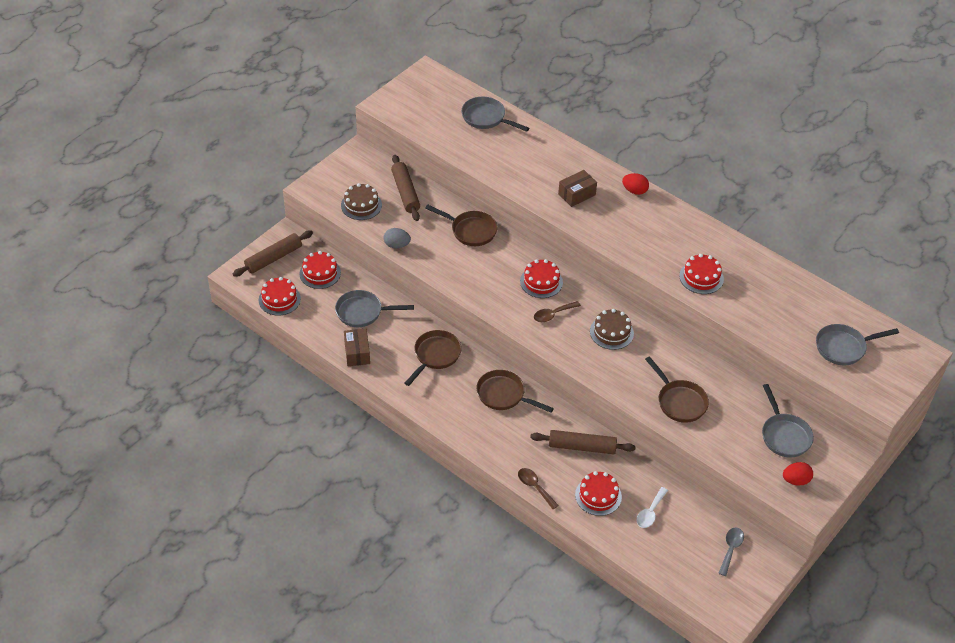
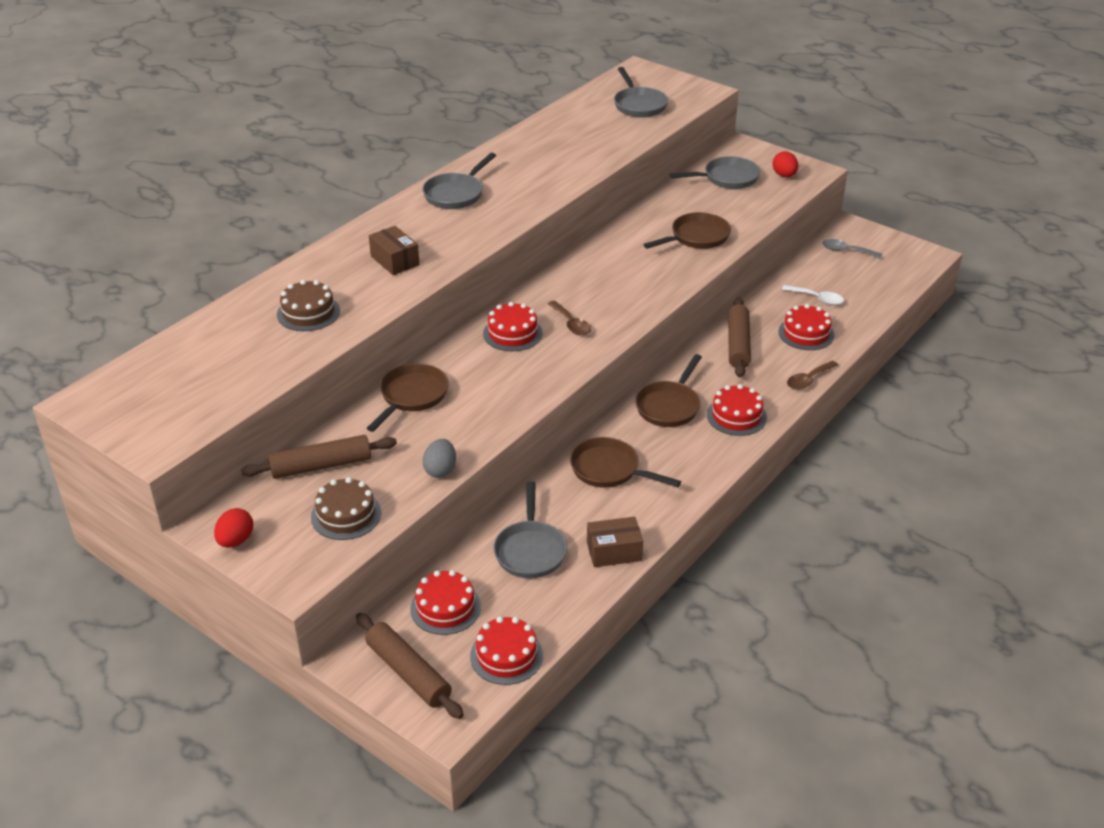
camera: 90 degrees left, 10 degrees down
(486, 118) = (216, 339): grey pan -> grey pan (456, 194)
(611, 332) = (596, 280): brown cake -> brown cake (308, 312)
(634, 191) = (391, 218): red egg -> red egg (236, 540)
(701, 277) = (544, 178): red cake -> red cake (736, 416)

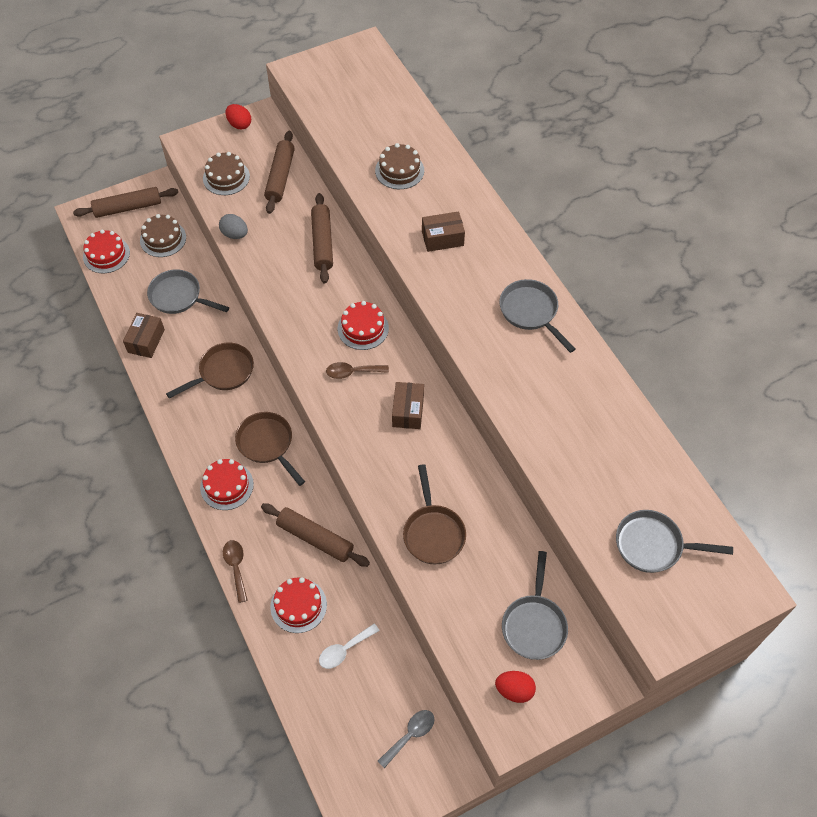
camera: 115 degrees right, 20 degrees up
(411, 396) = (322, 243): brown pan -> brown rolling pin
(445, 607) = (163, 239): red cake -> brown cake
(589, 280) = (408, 411): none -> brown box

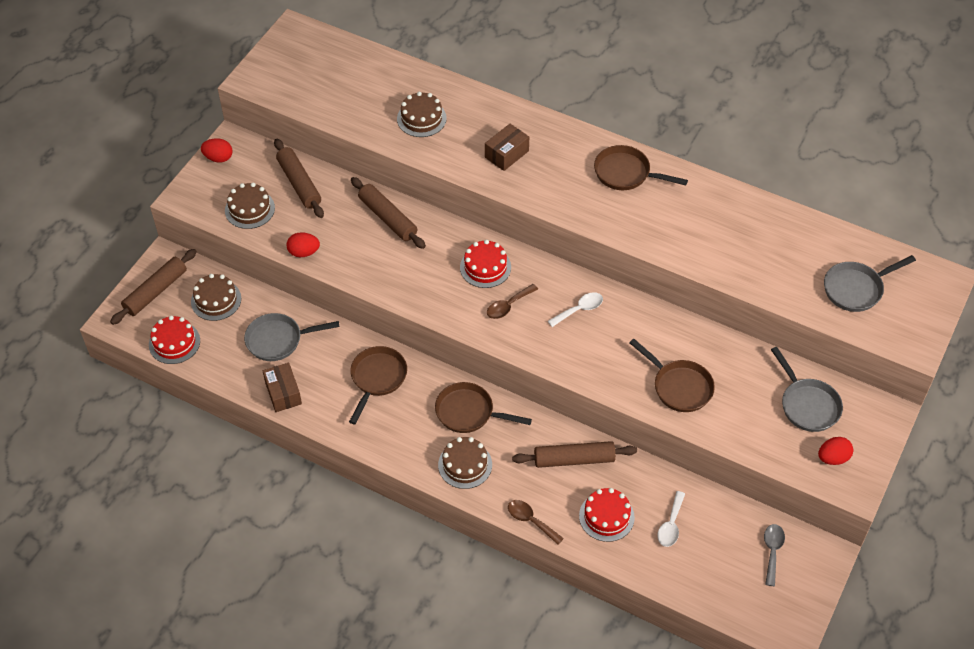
camera: 35 degrees left, 5 degrees down
(227, 486) = (465, 465): red cake -> brown cake
(235, 234) = (304, 252): grey egg -> red egg
(408, 411) = (579, 309): brown box -> white spoon
(531, 312) = (626, 173): grey pan -> brown pan

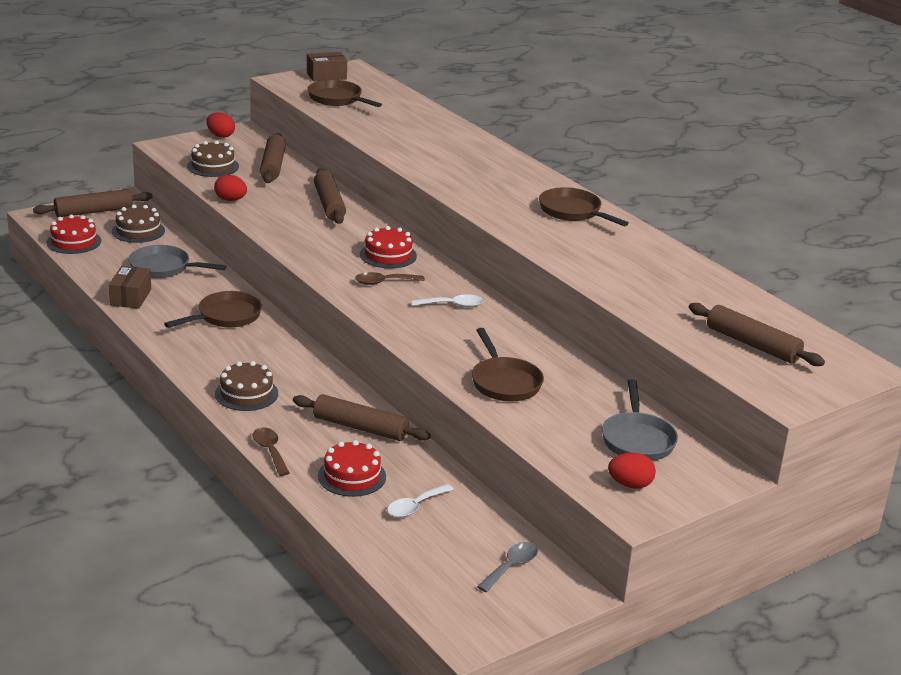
camera: 25 degrees right, 25 degrees down
(421, 118) = (409, 134): brown cake -> none
(468, 412) = (288, 364): brown pan -> brown pan (337, 99)
(507, 154) = (466, 171): brown box -> brown box (326, 76)
(856, 289) = (752, 344): grey pan -> brown rolling pin

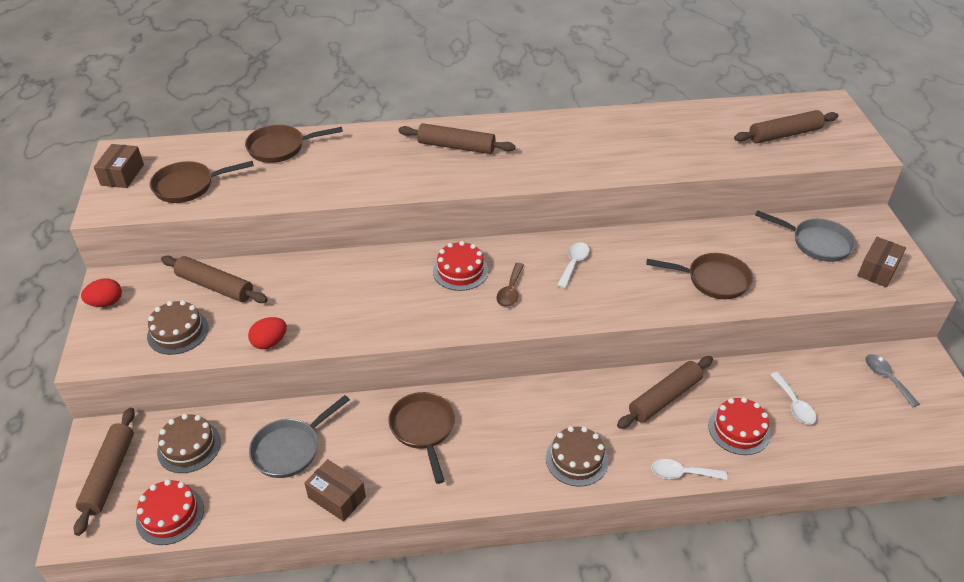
camera: 60 degrees left, 15 degrees up
(270, 451) = (682, 473): brown spoon -> white spoon
(329, 204) = (331, 274): brown rolling pin -> brown rolling pin (456, 146)
(573, 212) = (531, 135): brown pan -> brown pan (280, 148)
(630, 485) = (877, 270): red egg -> brown box

